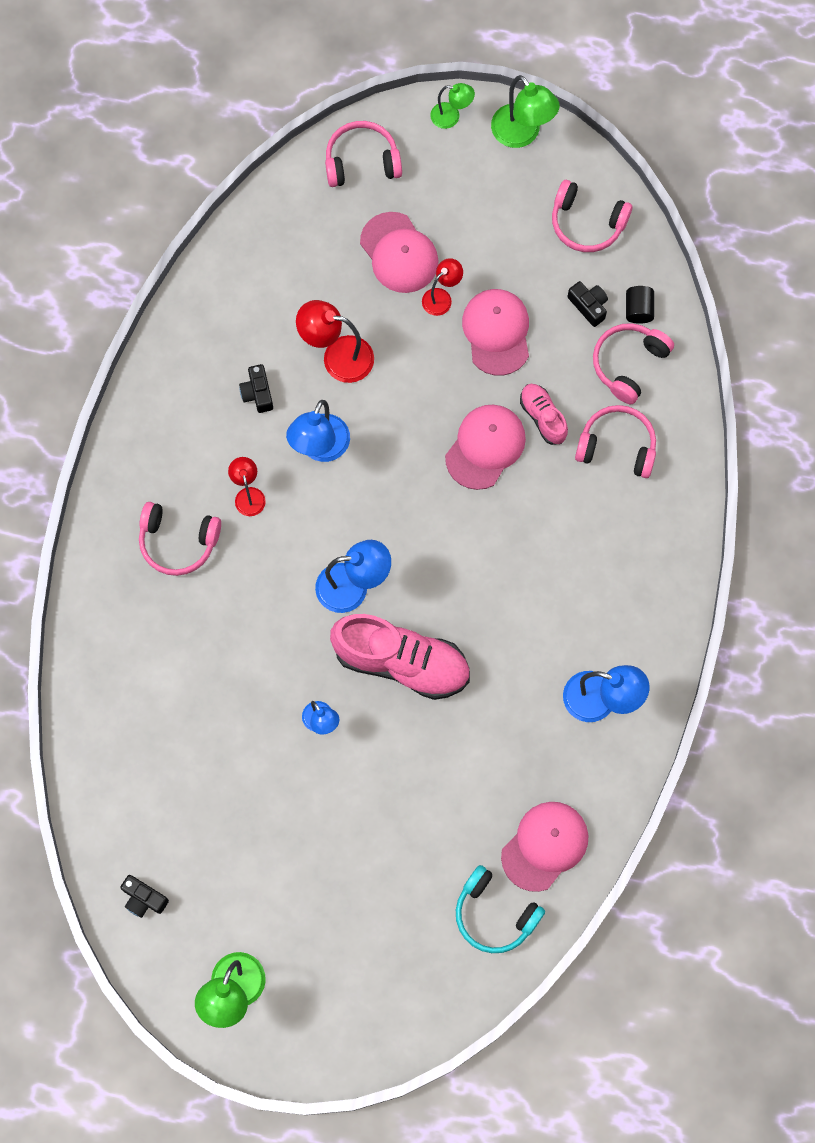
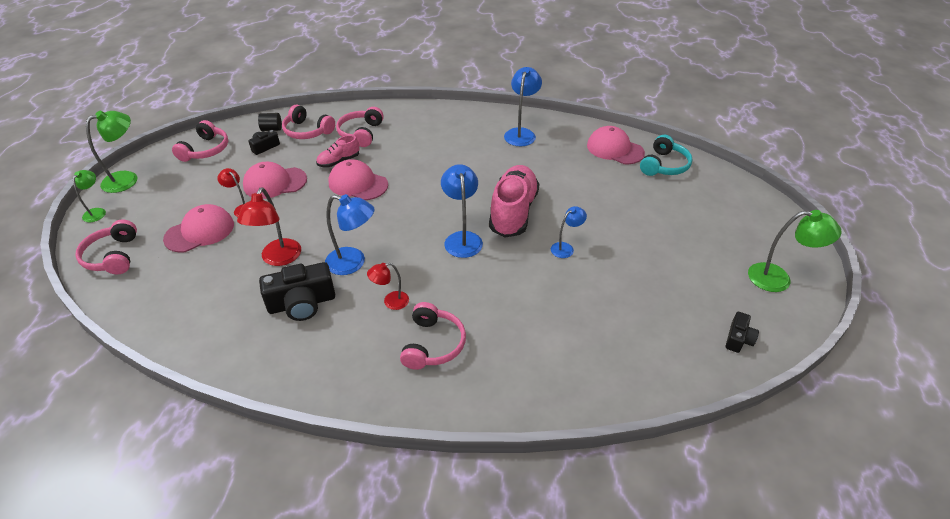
camera: 95 degrees left, 30 degrees down
(257, 393) = (302, 303): black camera -> black camera, size x1.85

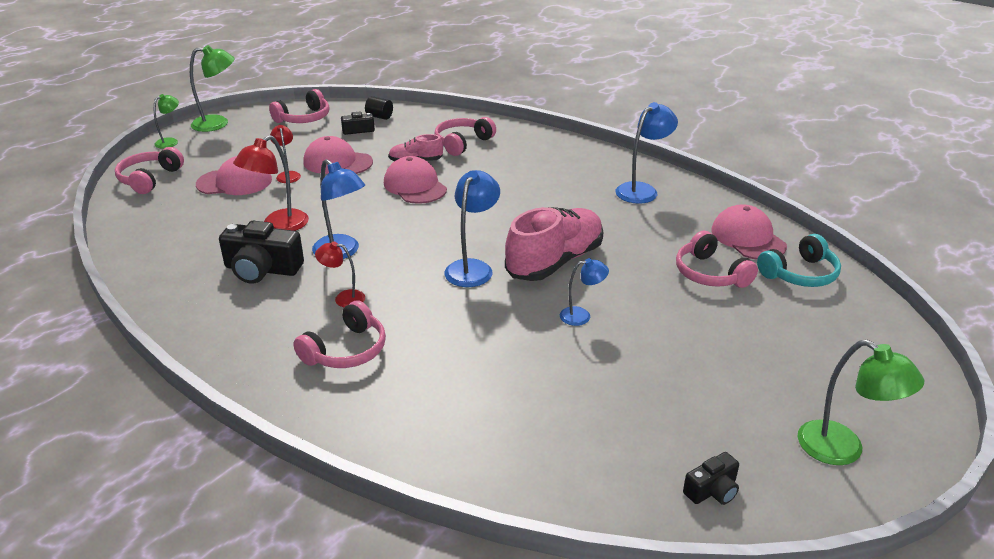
camera: 30 degrees right, 10 degrees down
(307, 131) = (411, 127): pink headphones -> pink headphones (710, 274)

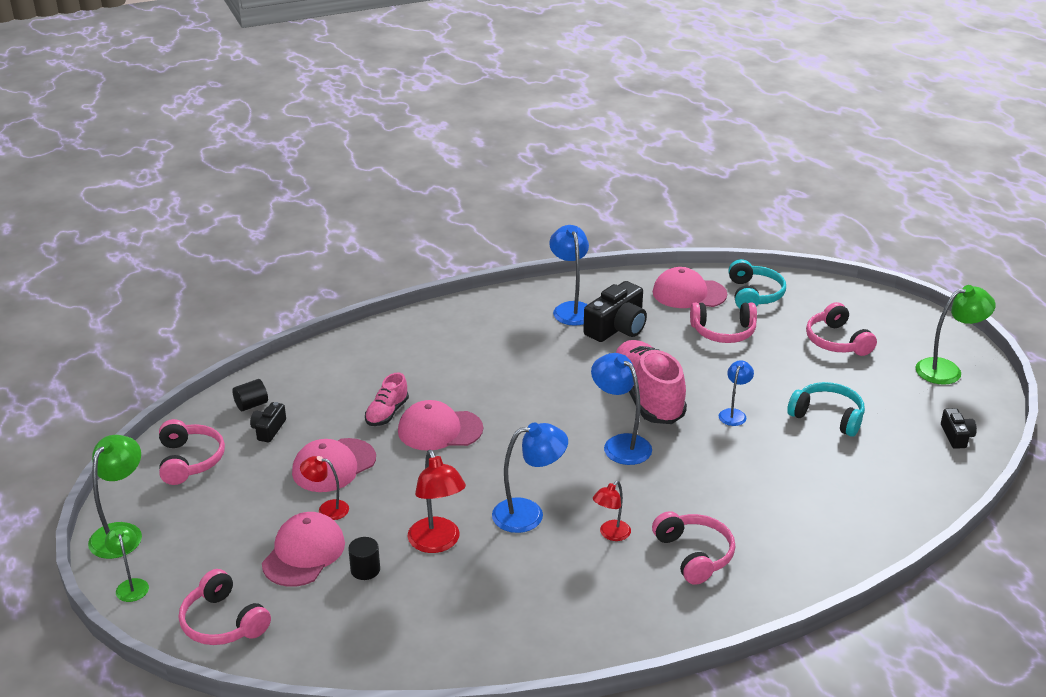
camera: 60 degrees left, 0 degrees up
(230, 208) = (365, 570): none -> black cylinder
(262, 269) = (517, 575): black camera -> black camera (617, 327)
(462, 143) = (377, 371): pink headphones -> pink headphones (836, 341)
(642, 377) = (827, 416): none -> turquoise headphones

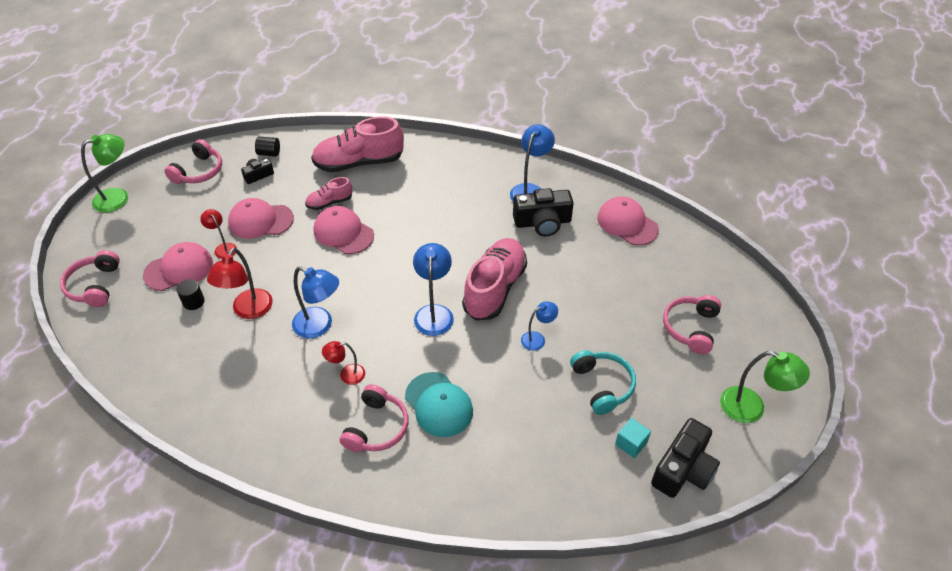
camera: 40 degrees right, 15 degrees up
(131, 585) = (85, 233): green lamp -> none
(368, 366) = (359, 163): none -> pink shoe
(721, 506) = (439, 404): none -> turquoise cap
(723, 332) = (613, 269): pink headphones -> none
(754, 294) = (675, 251): turquoise headphones -> none
(900, 442) = (631, 443): none -> turquoise cube
(956, 436) = (683, 469): black camera -> black camera, size x1.85

